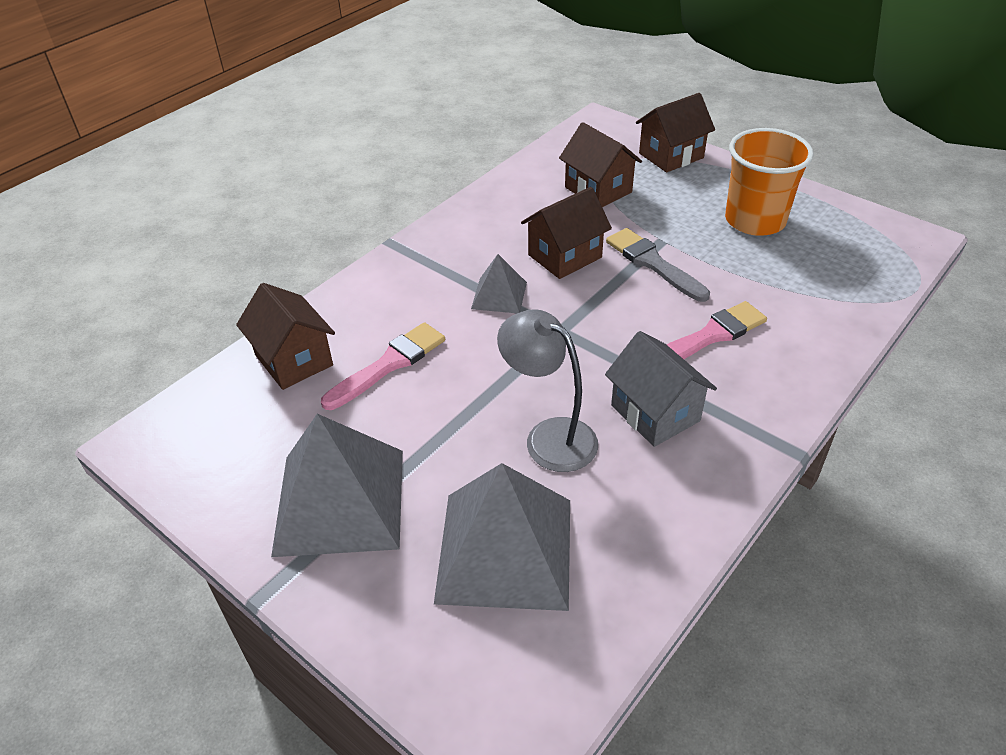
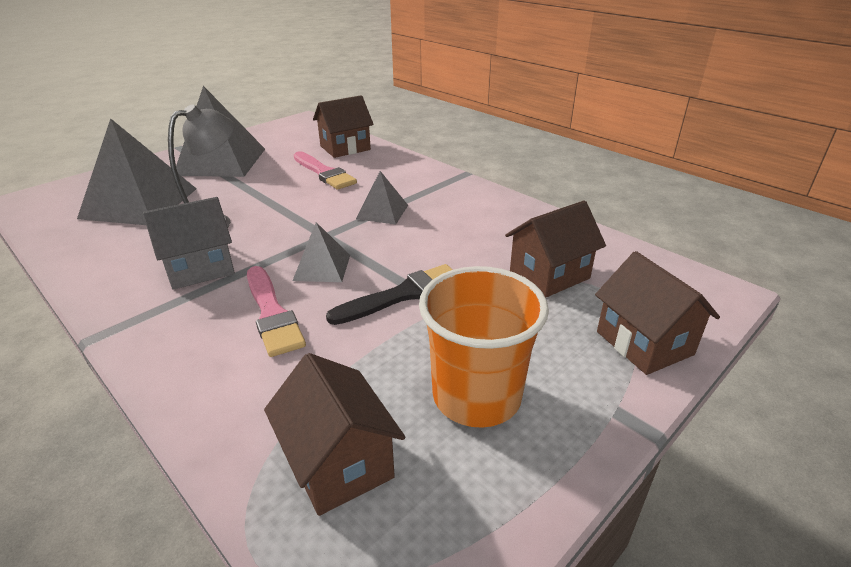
camera: 95 degrees right, 10 degrees down
(564, 256) = (428, 245): brown house -> brown house (339, 463)
(625, 320) = (322, 267): none -> grey pyramid
(653, 263) = (403, 294): grey brush -> black brush

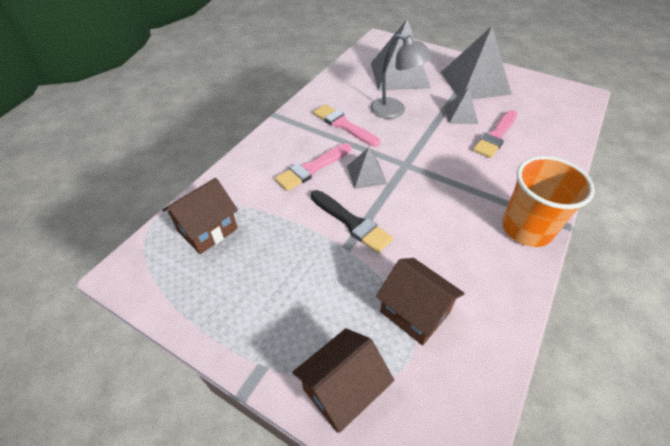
camera: 75 degrees right, 15 degrees up
(200, 268) = (343, 125): grey house -> pink brush
(345, 148) = (550, 134): brown house -> none
(382, 212) = (455, 185): grey pyramid -> grey pyramid (460, 115)
(476, 396) = (262, 281): orange cup -> orange cup (526, 228)

